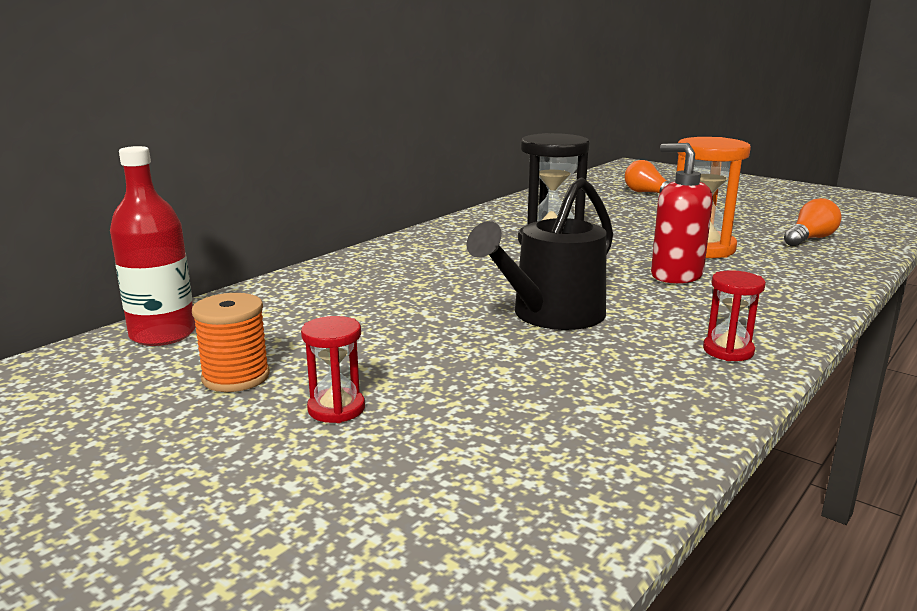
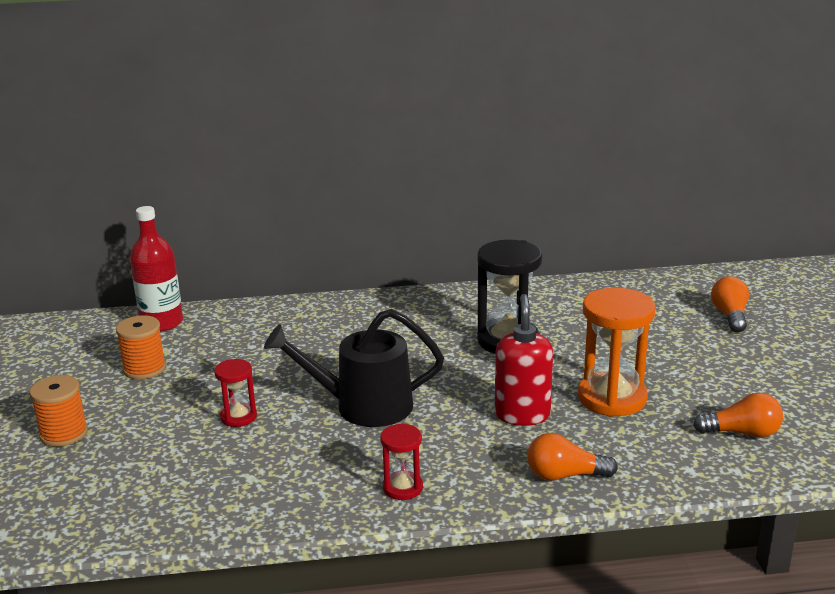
camera: 45 degrees right, 5 degrees up
(265, 481) = (64, 434): none -> orange spool
(336, 409) = (148, 411): red hourglass -> red hourglass (238, 417)
(795, 295) = (565, 475): none -> orange light bulb

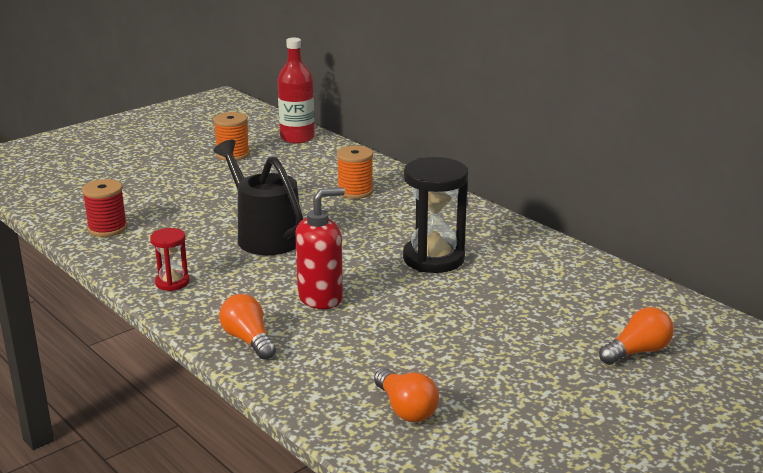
camera: 55 degrees right, 0 degrees up
(64, 434) = (134, 162): orange spool -> orange spool (355, 191)
(219, 497) = (107, 228): none -> red spool
(238, 417) = (205, 201): red hourglass -> none
(612, 398) = (393, 329): orange hourglass -> none

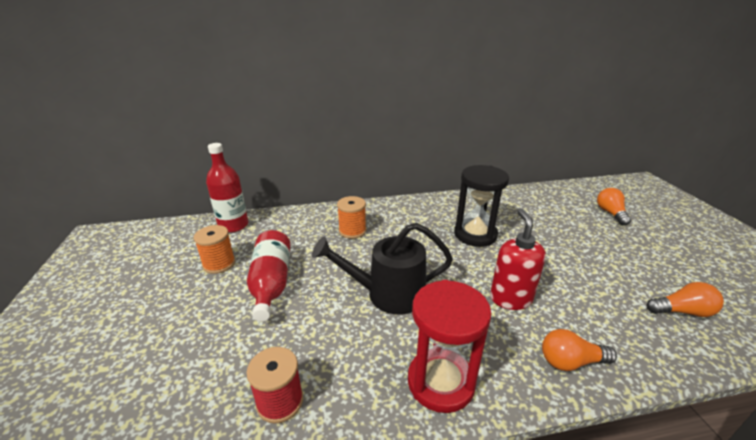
camera: 60 degrees left, 5 degrees up
(172, 282) = (440, 382): red hourglass -> red hourglass, size x1.91
(228, 183) = (271, 283): none -> red bottle

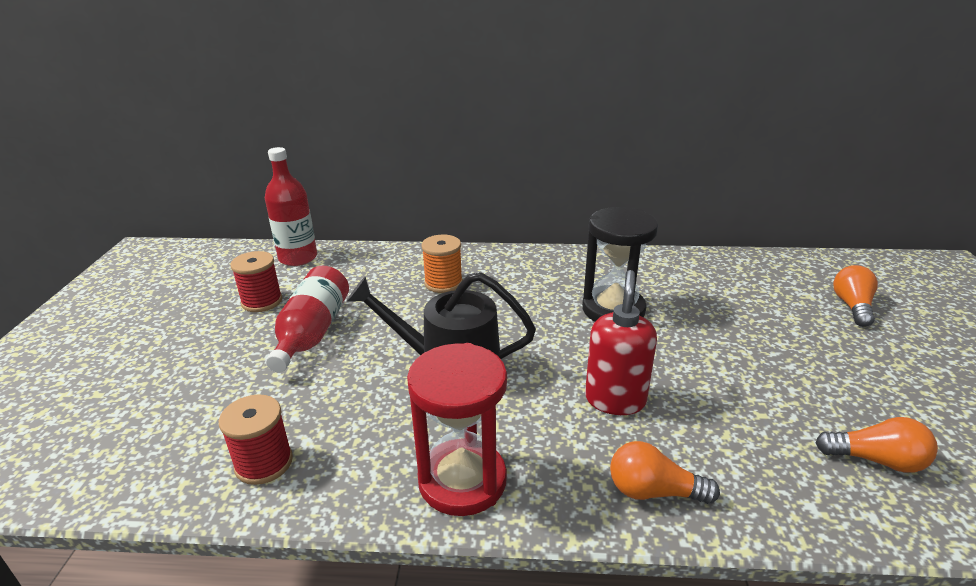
camera: 15 degrees right, 0 degrees up
(219, 264) = (262, 301): orange spool -> red spool

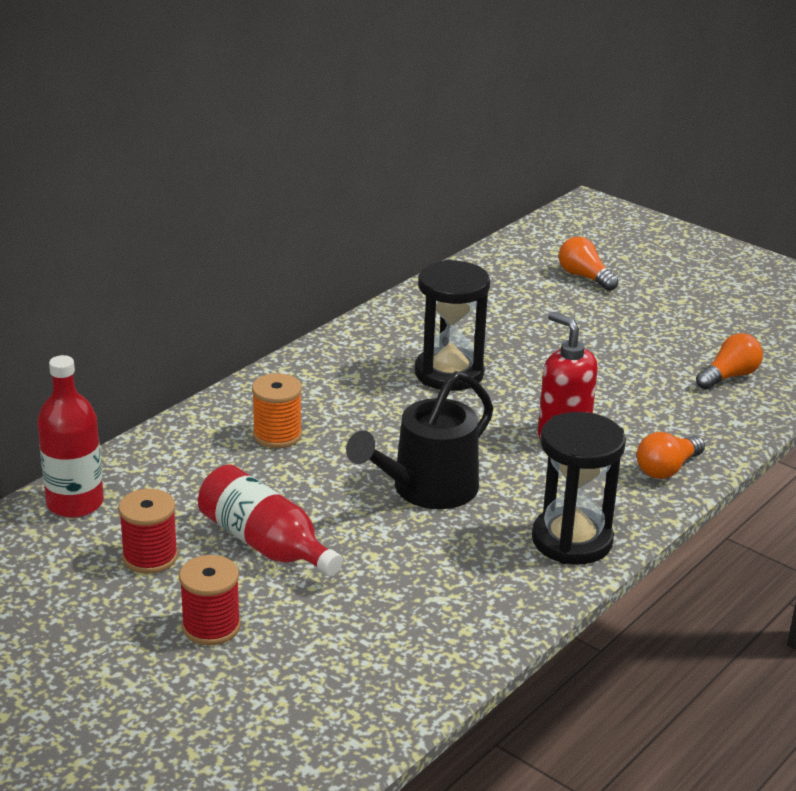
camera: 55 degrees left, 0 degrees up
(264, 463) = (443, 628): red spool -> red spool (211, 627)
(462, 480) = (572, 540): red hourglass -> black hourglass

